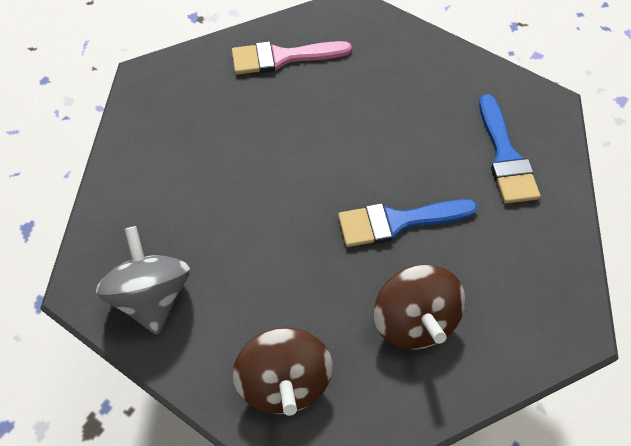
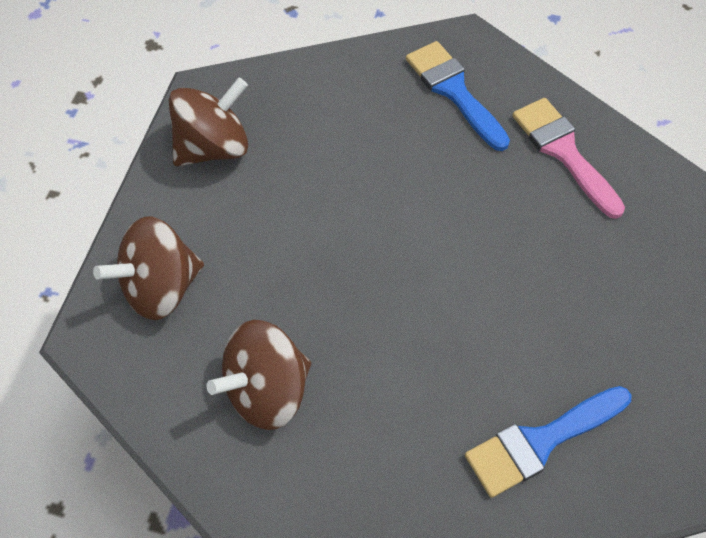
camera: 70 degrees right, 0 degrees up
(152, 296) = (213, 147): grey spinning top -> brown spinning top
(398, 221) = (387, 340): blue brush -> blue brush (454, 91)

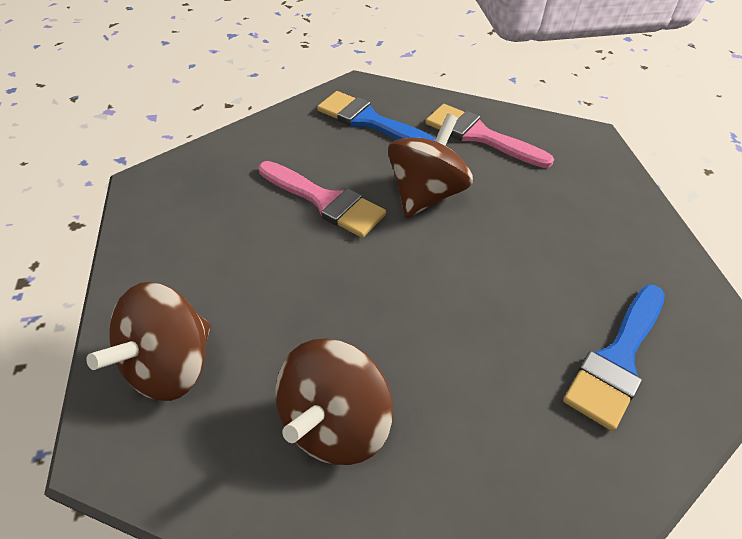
camera: 25 degrees left, 10 degrees down
(213, 147) = (174, 222): brown spinning top -> brown spinning top (426, 194)
(360, 174) = (324, 201): none -> pink brush

